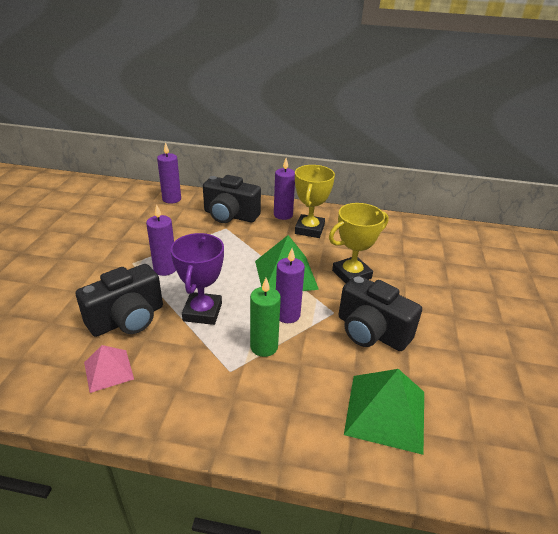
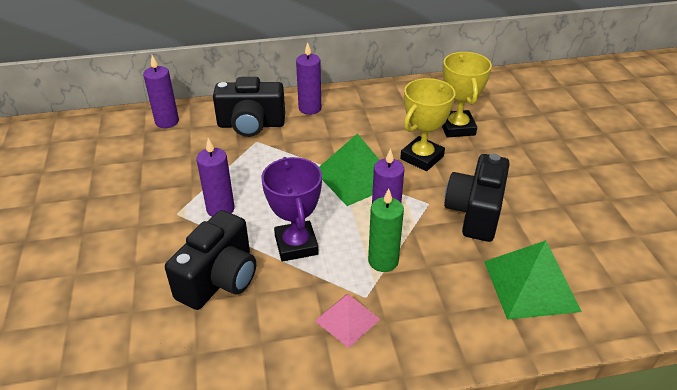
camera: 20 degrees left, 5 degrees up
(108, 370) = (239, 340): pink pyramid -> pink pyramid (347, 320)
(309, 229) = (349, 118): yellow trophy -> yellow trophy (457, 128)
(371, 332) = (475, 212): black camera -> black camera turned 90 degrees clockwise

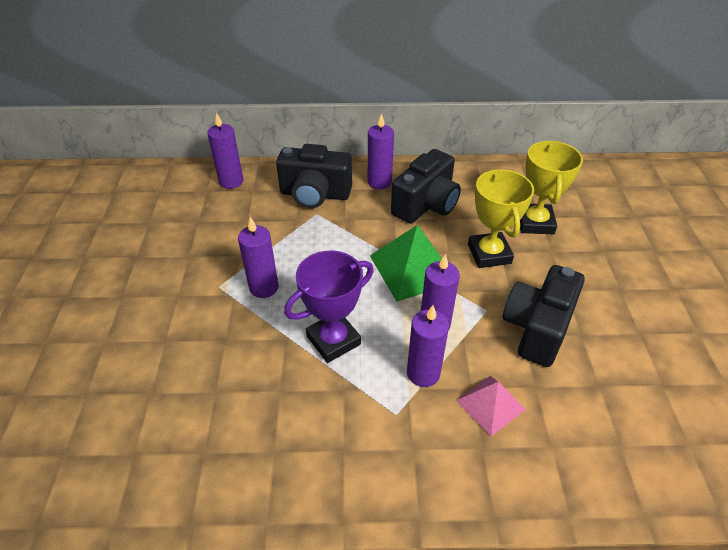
camera: 10 degrees right, 5 degrees up
(219, 279) = (246, 369): black camera -> black camera (426, 205)
(296, 245) = (333, 340): purple trophy -> purple trophy turned 60 degrees clockwise
(347, 320) = (370, 439): pink pyramid -> pink pyramid (490, 405)
(383, 261) = (423, 373): green candle -> purple candle
(422, 157) = (489, 254): yellow trophy -> yellow trophy turned 60 degrees counterclockwise
(531, 285) = (585, 429): green pyramid -> none

